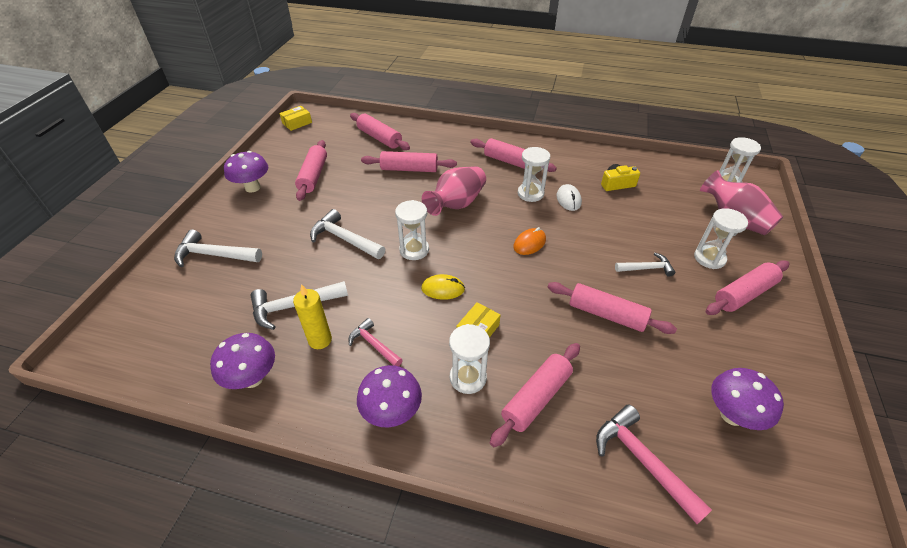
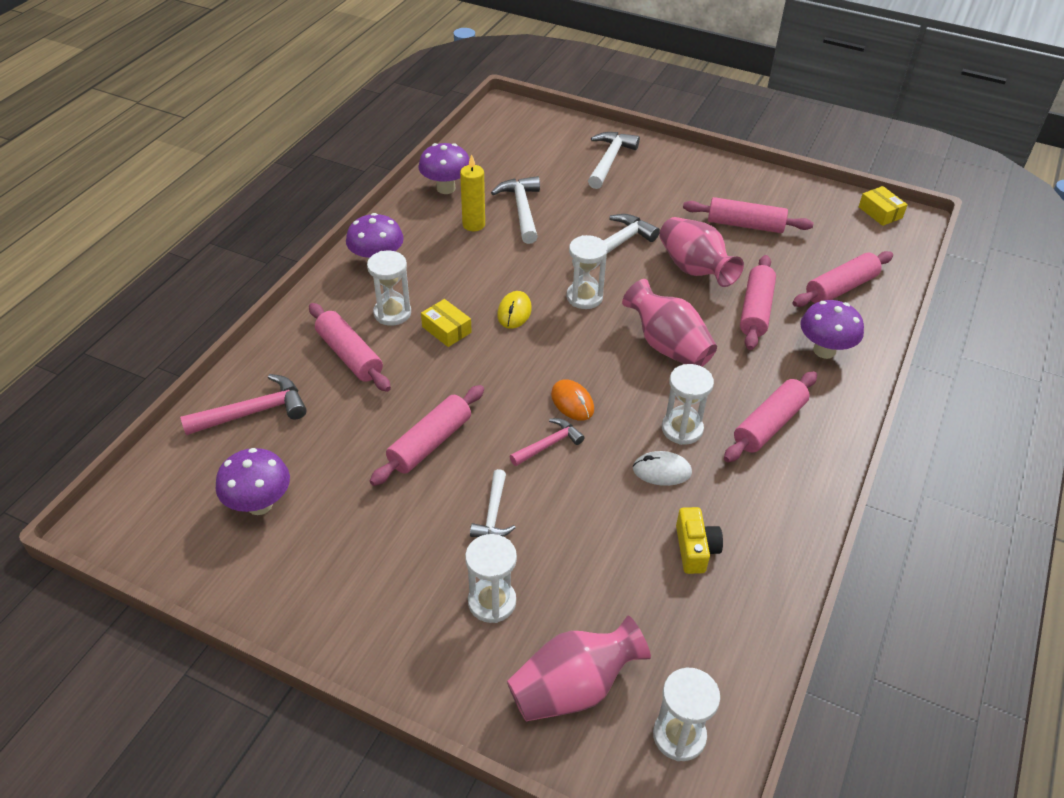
camera: 100 degrees right, 0 degrees up
(252, 187) = (724, 180): purple mushroom -> purple mushroom (824, 350)
(369, 197) = (694, 269): none -> pink vase
(374, 344) = (455, 257): pink hammer -> pink hammer (549, 444)
(744, 294) = (412, 610): pink rolling pin -> none

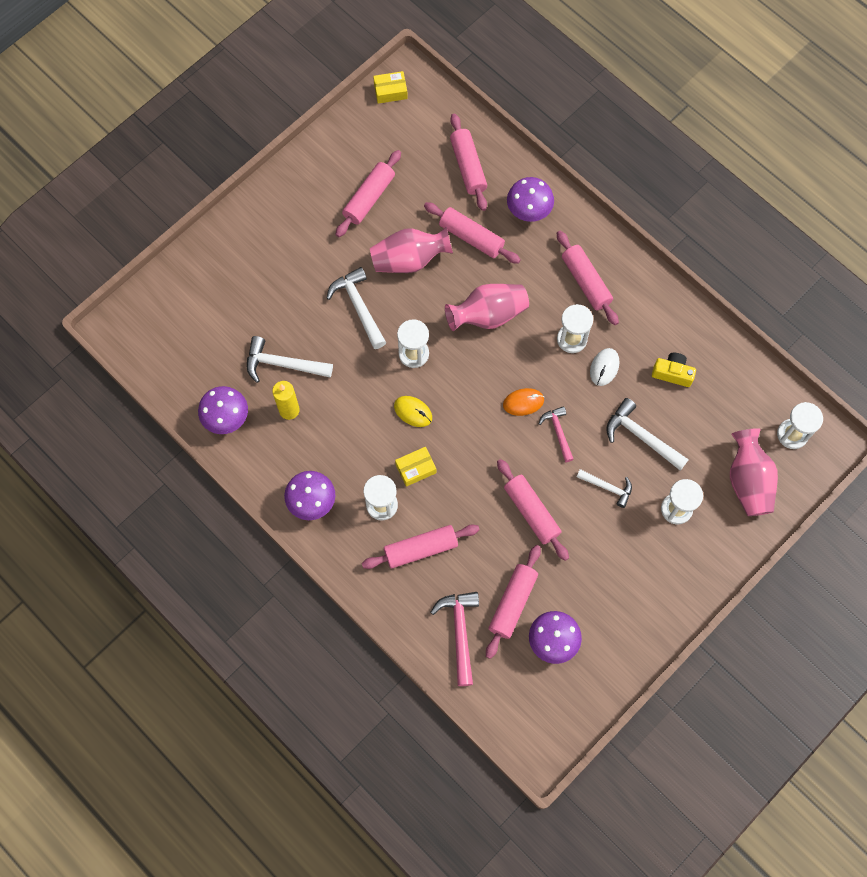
camera: 70 degrees left, 25 degrees up
(302, 452) = (512, 603): none -> pink rolling pin
(609, 160) = (238, 267): white hammer -> white hammer (641, 436)

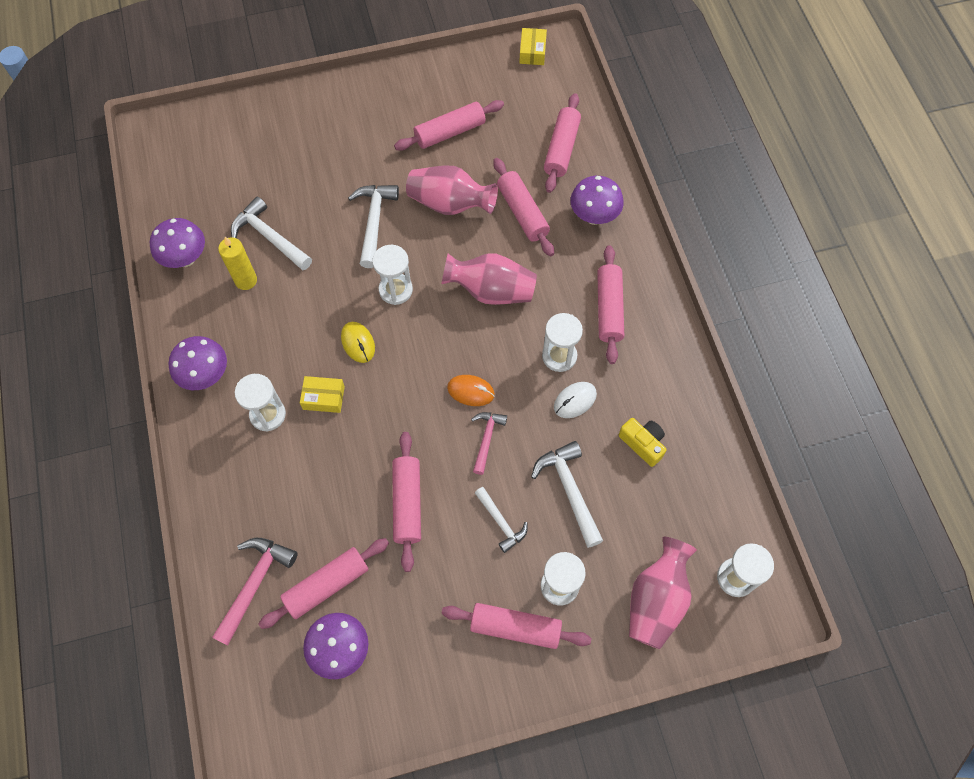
camera: 30 degrees right, 5 degrees down
(390, 91) = (532, 52): yellow box -> yellow box turned 75 degrees clockwise
(420, 549) = (274, 478): pink rolling pin -> pink rolling pin (515, 628)

